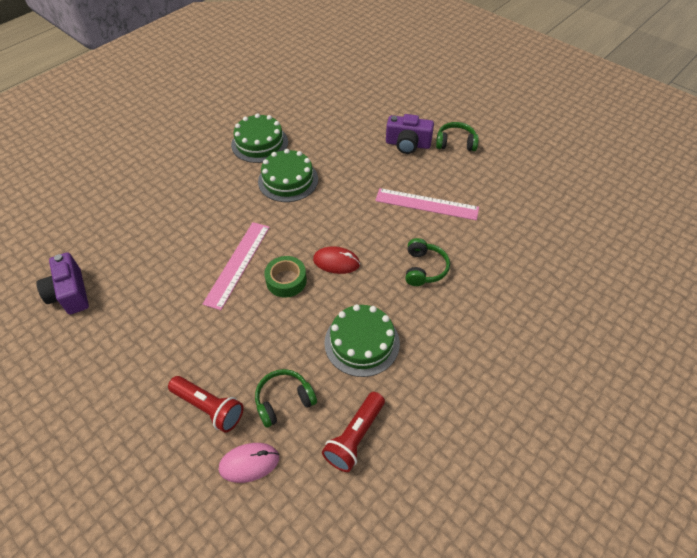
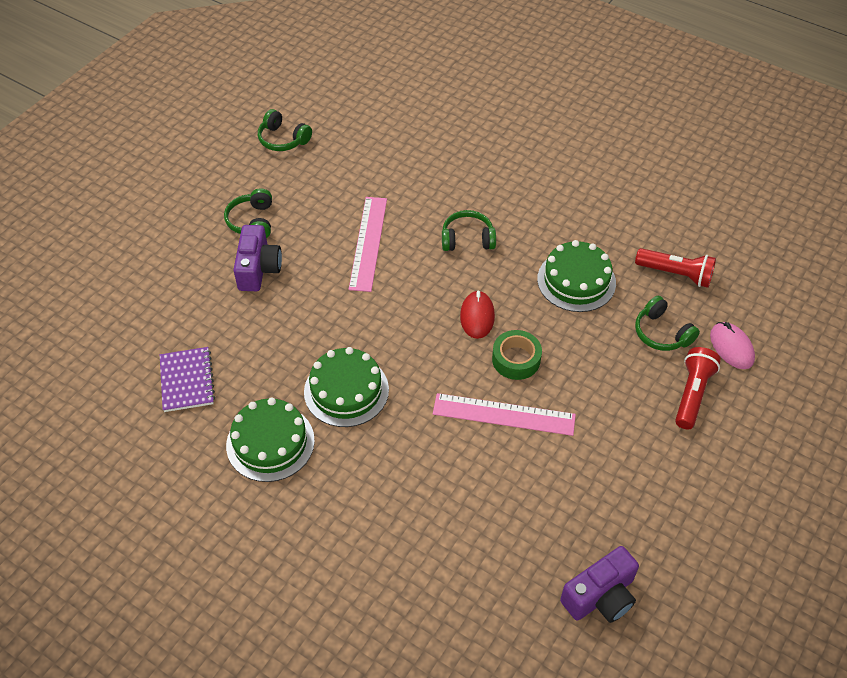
camera: 100 degrees left, 0 degrees up
(318, 111) = (187, 381): none -> purple notebook
(548, 163) = (283, 139): none -> green headphones

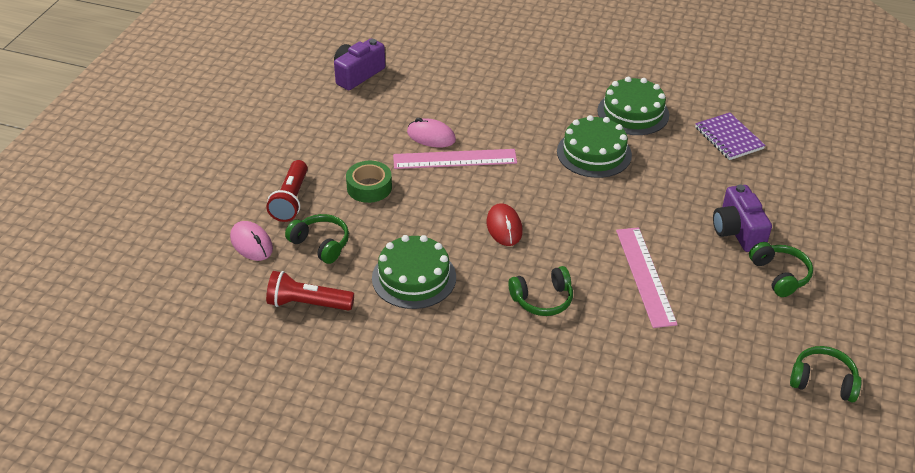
camera: 165 degrees right, 10 degrees down
(516, 359) = (456, 199): green tape -> green tape (369, 187)
(523, 455) = (431, 136): none -> pink mouse

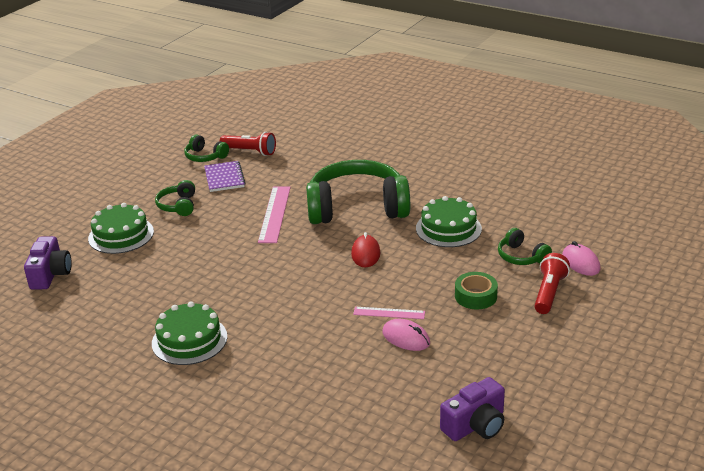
camera: 165 degrees left, 10 degrees down
(307, 304) = (531, 220): red flashlight -> red flashlight (250, 151)
(455, 159) = (389, 313): pink ruler -> pink ruler, size x0.59
(542, 299) = (357, 208): green headphones -> green headphones, size x2.25
(594, 153) = (255, 304): green cake -> green cake (121, 235)
(728, 138) = (120, 304): purple notebook -> purple notebook (224, 178)
(737, 231) = (182, 234): purple camera -> purple camera (50, 274)

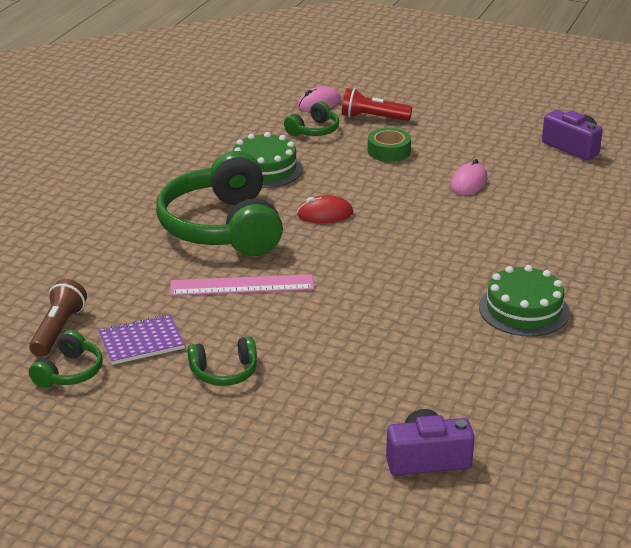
camera: 100 degrees left, 0 degrees up
(121, 235) = (311, 412): green cake -> none
(250, 151) = (58, 330): red flashlight -> brown flashlight
(389, 313) = (431, 194): pink ruler -> none

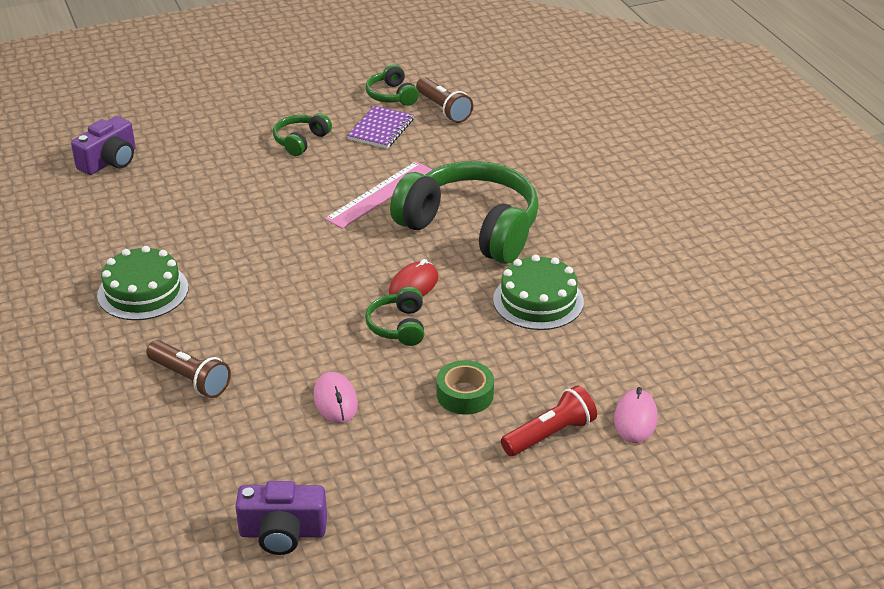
camera: 135 degrees right, 5 degrees up
(314, 130) = (575, 376): green headphones -> green headphones (398, 326)
(548, 236) = (190, 379): none -> brown flashlight

